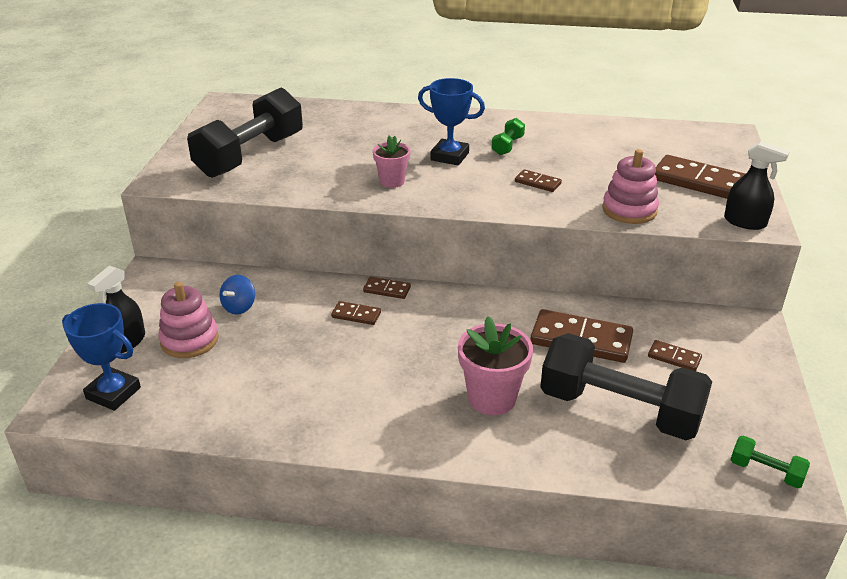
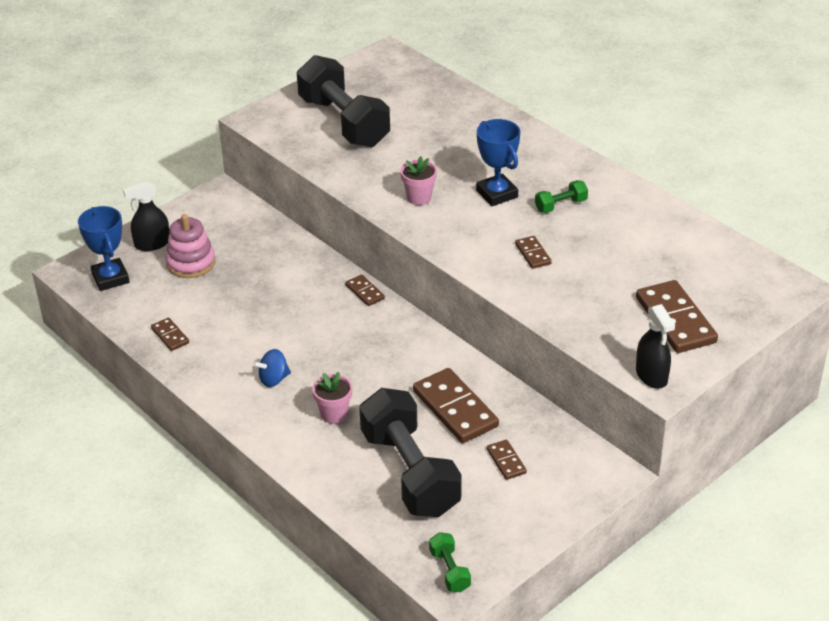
camera: 40 degrees right, 5 degrees up
(239, 307) = (248, 253): blue spinning top -> blue spinning top (273, 379)
(250, 155) = (344, 122): black dumbbell -> black dumbbell turned 75 degrees clockwise
(356, 315) = (319, 301): brown domino -> brown domino (170, 336)
(492, 398) = (334, 414): pink flower pot -> pink flower pot, size x0.62
(629, 210) = (570, 316): pink stacking toy -> none

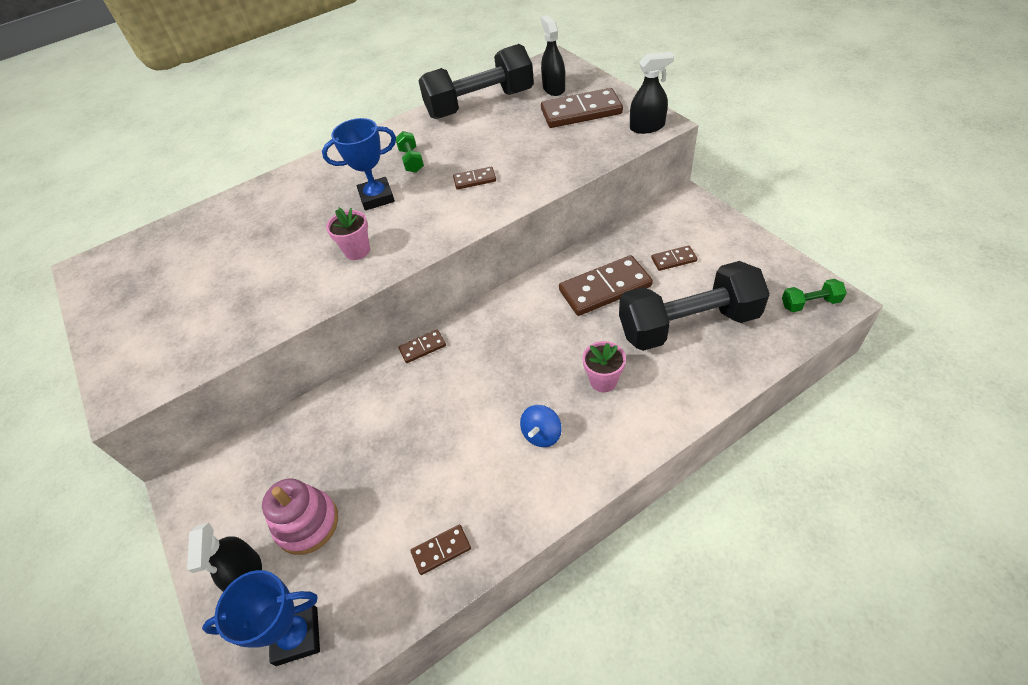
camera: 75 degrees left, 10 degrees up
(273, 379) = (542, 434): blue spinning top -> blue spinning top turned 45 degrees clockwise
(344, 122) = (188, 308): black dumbbell -> black dumbbell (480, 104)
(725, 293) = (553, 88): none -> black spray bottle

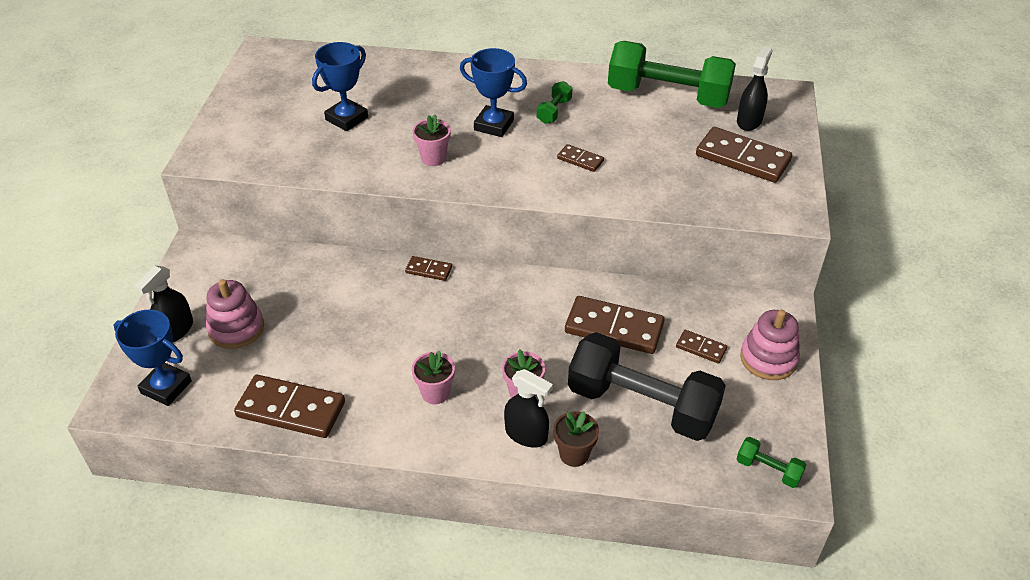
camera: 35 degrees right, 5 degrees down
(239, 270) = (347, 118): none -> blue trophy
(441, 550) = (291, 409): brown domino -> brown domino, size x2.02
(480, 104) = (668, 96): black dumbbell -> green dumbbell
(542, 434) = (435, 393): blue spinning top -> pink flower pot
(647, 127) = (780, 210): black spray bottle -> black spray bottle (526, 434)
(691, 394) = (574, 454): none -> brown flower pot
(719, 236) = (768, 358): none -> pink stacking toy

